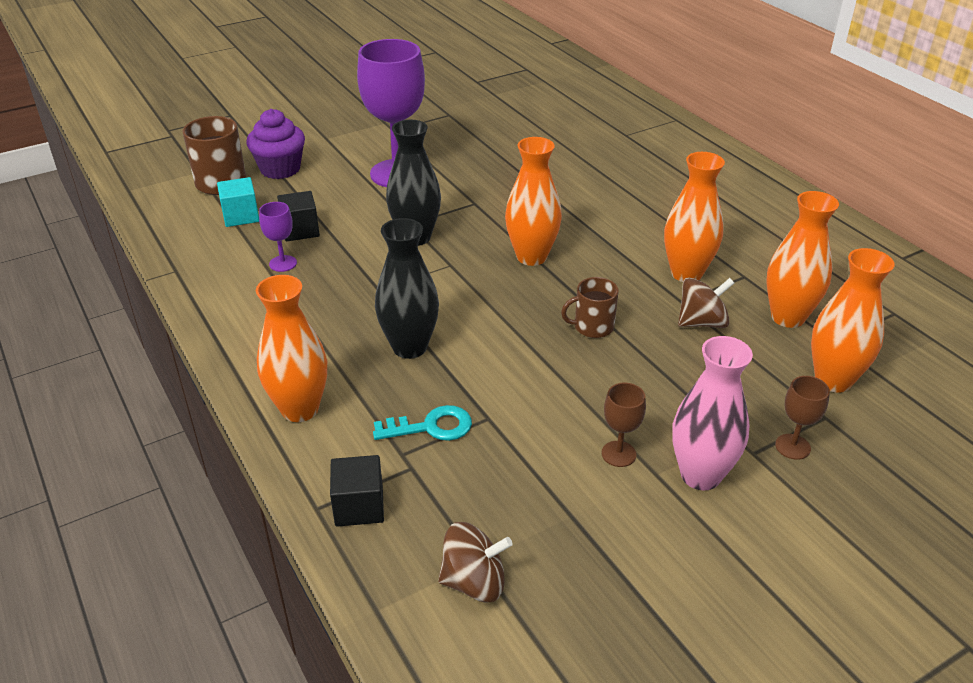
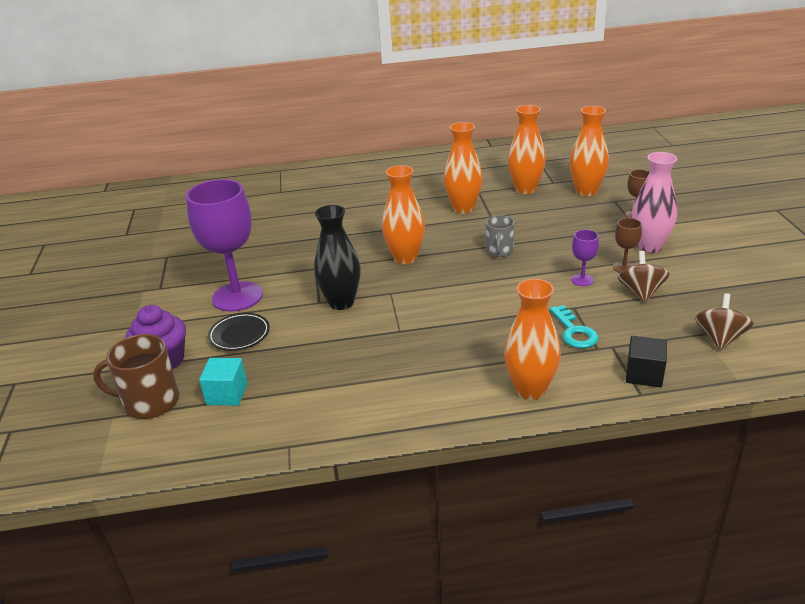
camera: 65 degrees left, 5 degrees down
(283, 263) = (327, 376): purple goblet -> purple goblet (582, 280)
(300, 230) = (282, 360): black cube -> none
(333, 195) = (239, 335): none -> black plate
(409, 347) = (482, 327): black vase -> none
(431, 427) = (574, 331): turquoise key -> turquoise key turned 150 degrees clockwise
(592, 327) = (499, 251): brown mug -> grey mug
(702, 322) = (515, 215): brown spinning top -> brown spinning top (641, 292)

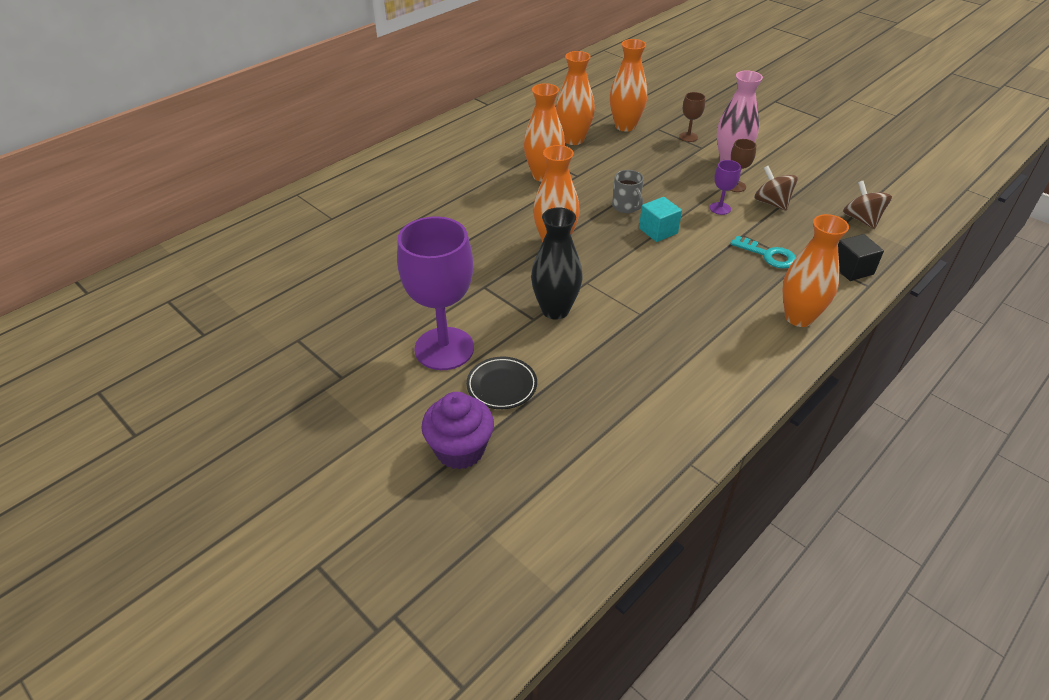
camera: 40 degrees left, 10 degrees up
(150, 402) = (507, 497): brown mug -> none
(227, 394) = (571, 448): turquoise cube -> turquoise cube (658, 231)

